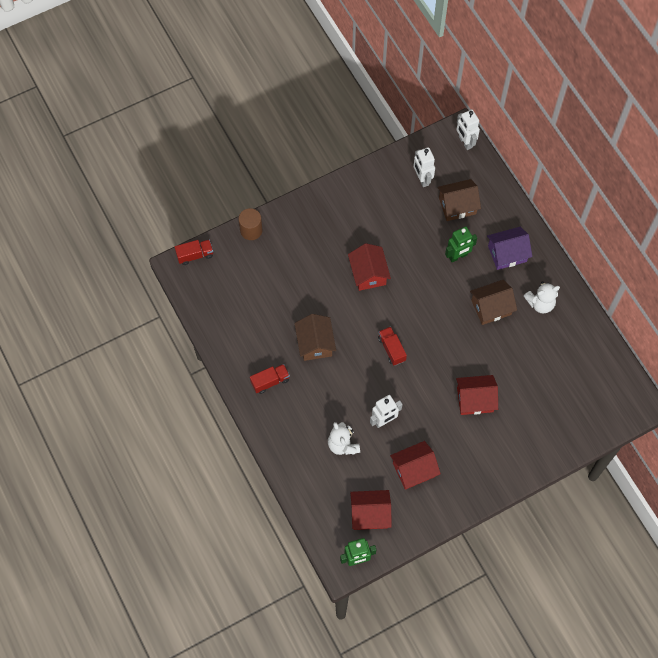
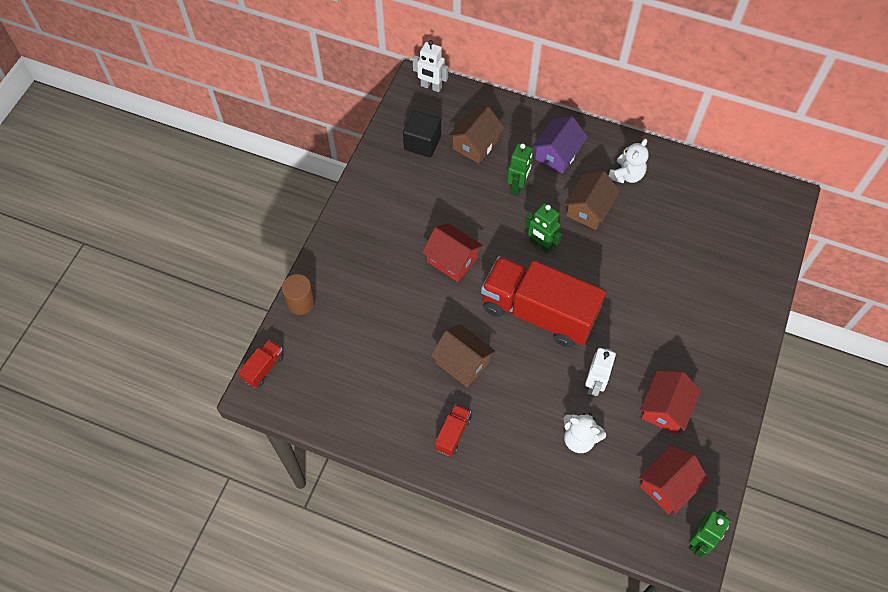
camera: 40 degrees left, 5 degrees down
(391, 349) = (538, 312): red truck -> red truck, size x2.47
(422, 179) = (422, 143): white robot -> black cube
(435, 307) = (540, 245): none -> green robot
(475, 400) = (654, 300): red house -> none

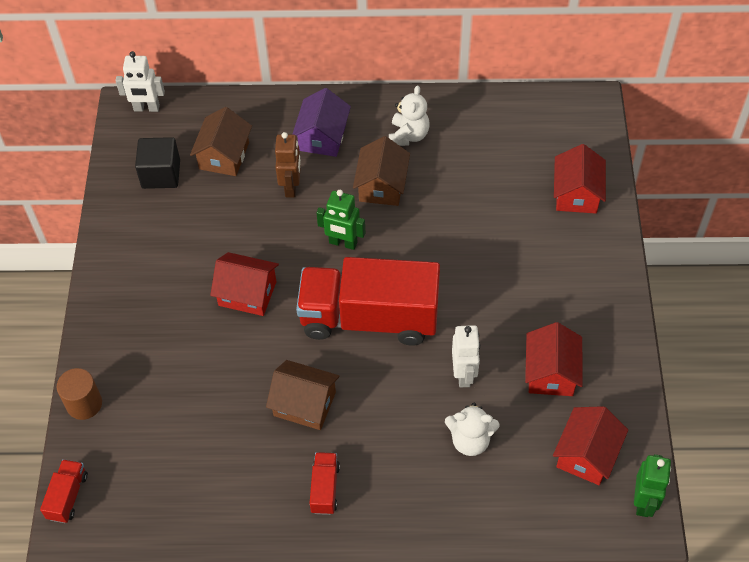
camera: 20 degrees left, 5 degrees down
(518, 186) = (291, 187): green robot -> brown robot
(745, 269) = (576, 194): none -> red house

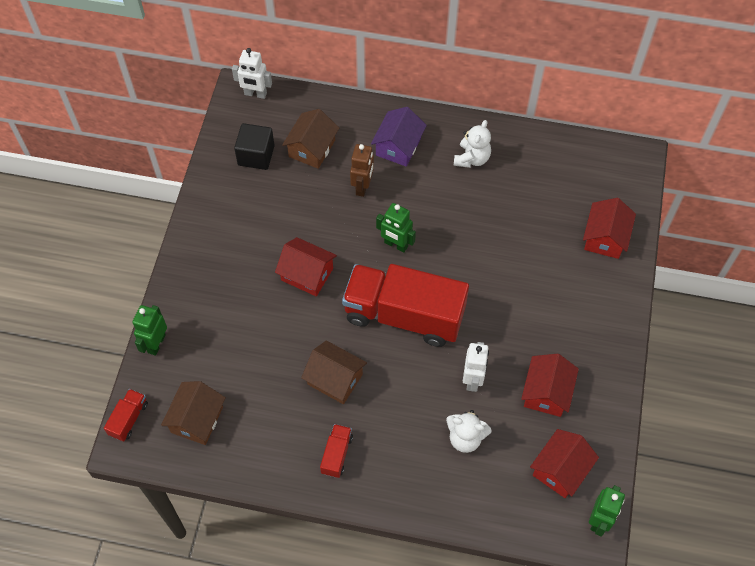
camera: 10 degrees right, 5 degrees up
(84, 404) = (156, 343): brown cylinder -> green robot
(381, 185) = (439, 200): brown house -> brown house (197, 419)

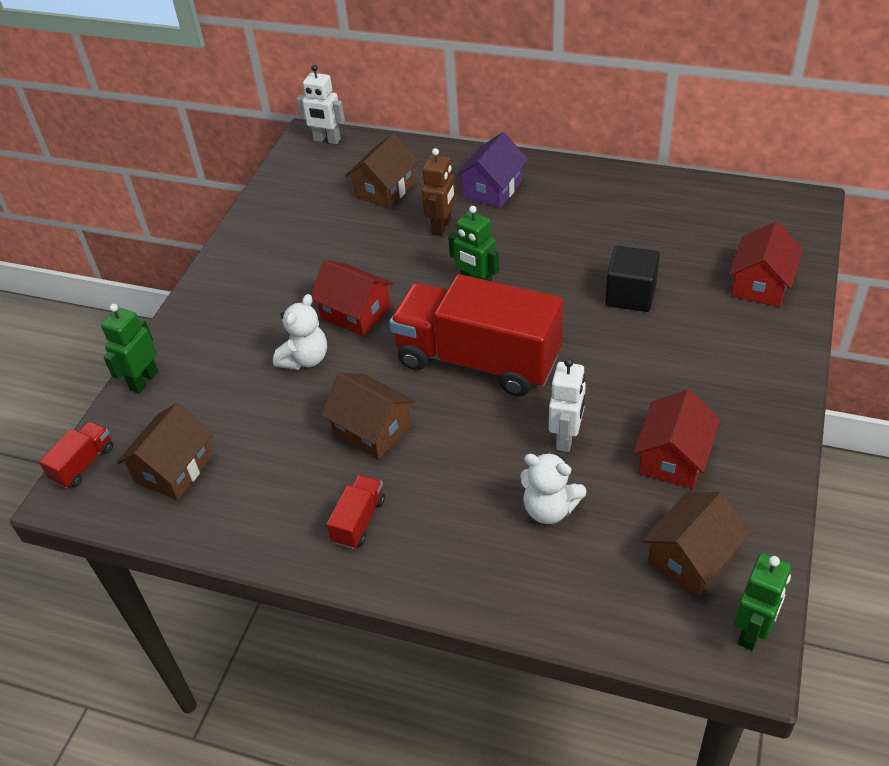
camera: 10 degrees right, 15 degrees down
(256, 155) = (315, 195): black cube -> black cube (630, 295)
(472, 158) = (585, 201): white teddy bear -> white teddy bear (305, 359)
(560, 470) = (691, 558): red house -> brown house

